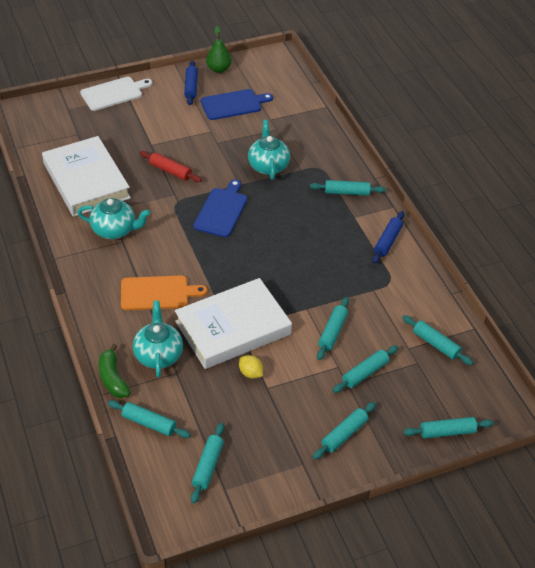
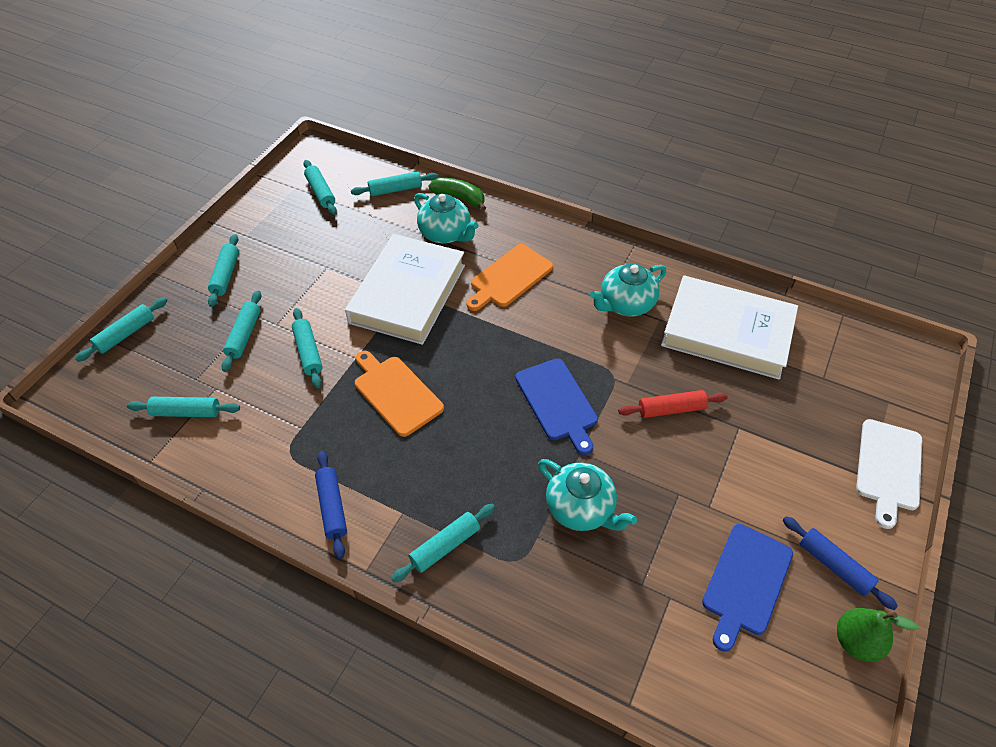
camera: 140 degrees right, 5 degrees up
(250, 373) = (352, 269): yellow lemon -> none
(302, 272) = (396, 393): none -> orange cutting board

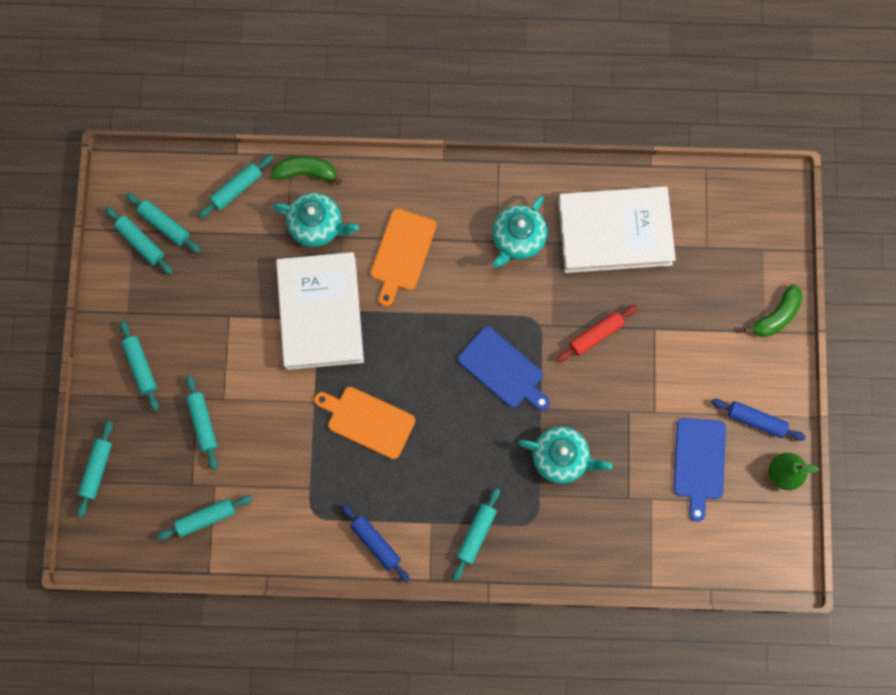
camera: 25 degrees left, 25 degrees up
(308, 352) = (270, 415): turquoise rolling pin -> turquoise rolling pin (140, 242)
(888, 468) = (776, 316): white cutting board -> green banana

